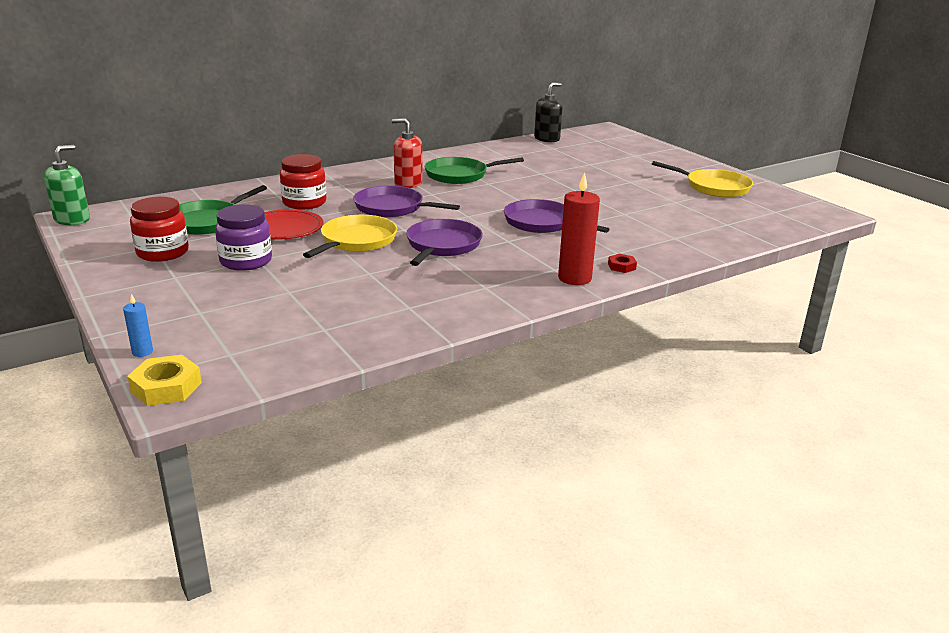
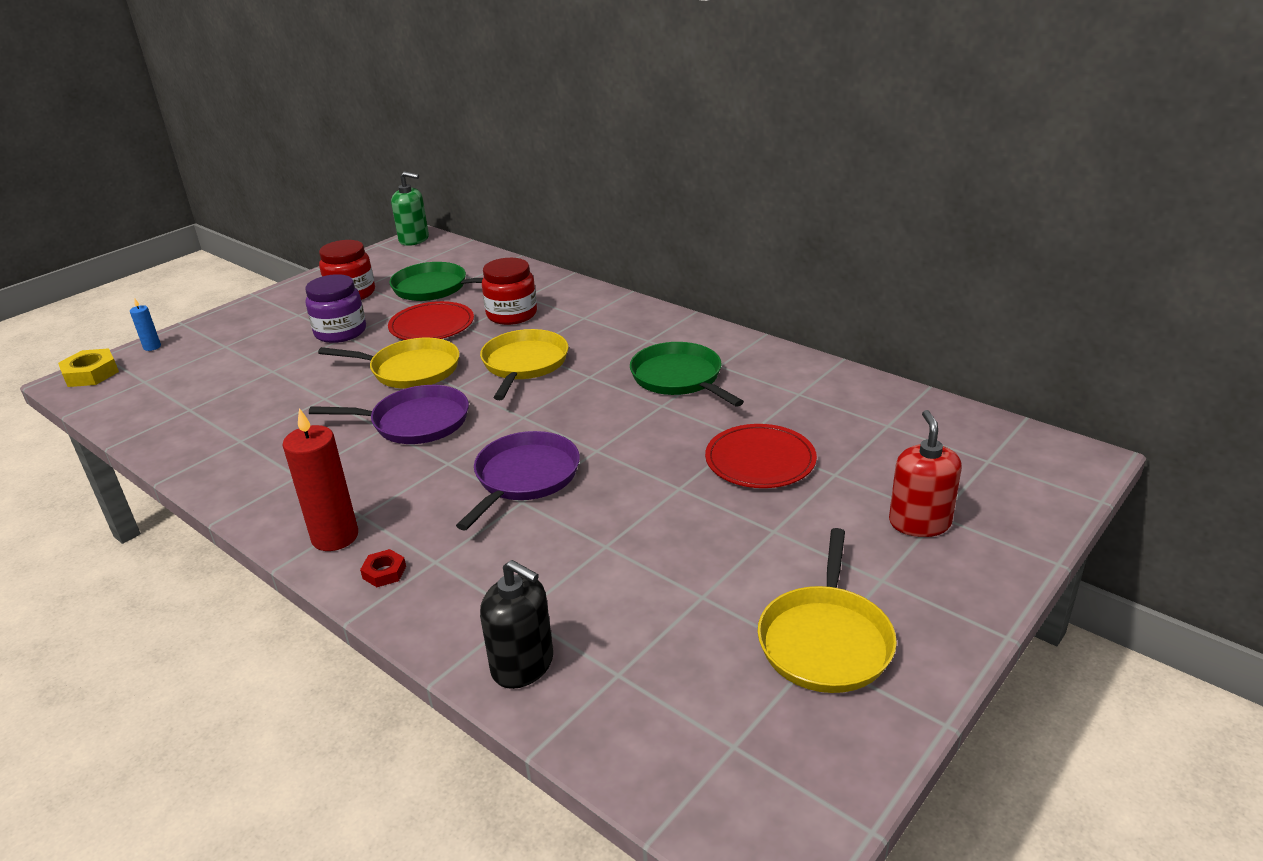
camera: 75 degrees right, 5 degrees up
(392, 208) = (524, 364): purple pan -> yellow pan
(408, 183) = (618, 353): red soap dispenser -> red soap dispenser (919, 523)
(547, 139) = (934, 411): black soap dispenser -> black soap dispenser (523, 665)
(566, 174) = (760, 460): none -> red plate

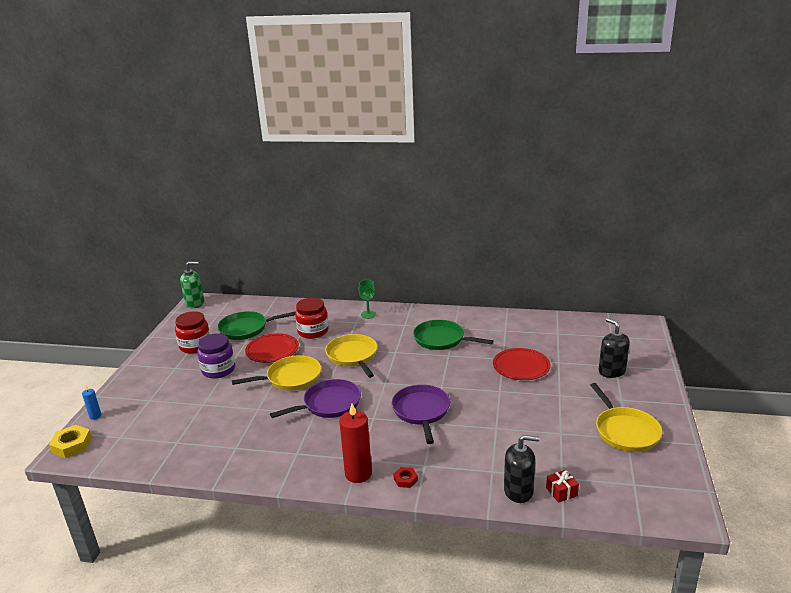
camera: 30 degrees left, 5 degrees down
(589, 699) = (561, 492): none -> red gift
(613, 311) = (368, 314): none -> green goblet
(919, 523) = (611, 371): red soap dispenser -> black soap dispenser

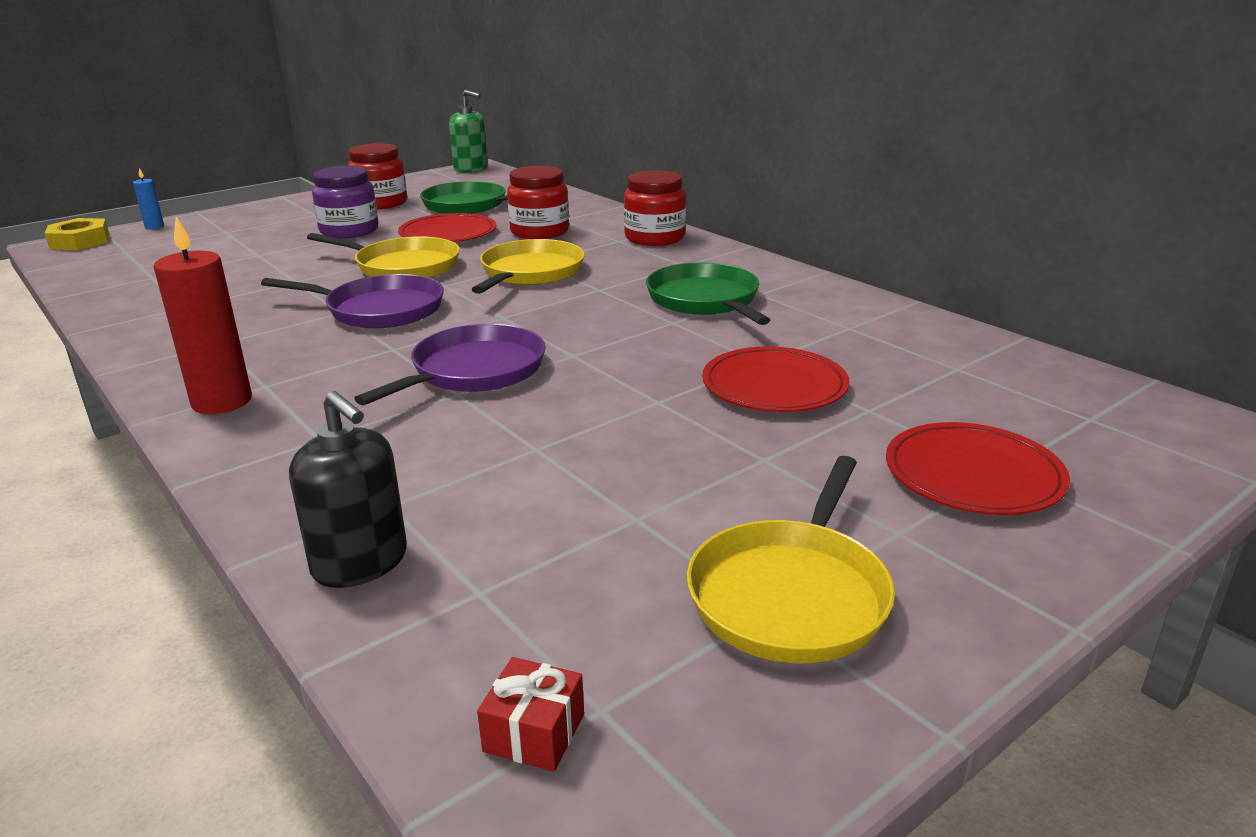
camera: 40 degrees right, 0 degrees up
(368, 314) = (654, 238): green goblet -> red jar
(405, 479) = (254, 442): red nut -> none
(561, 492) = (425, 616): red gift -> red gift (534, 733)
(611, 371) = (973, 474): black soap dispenser -> red plate

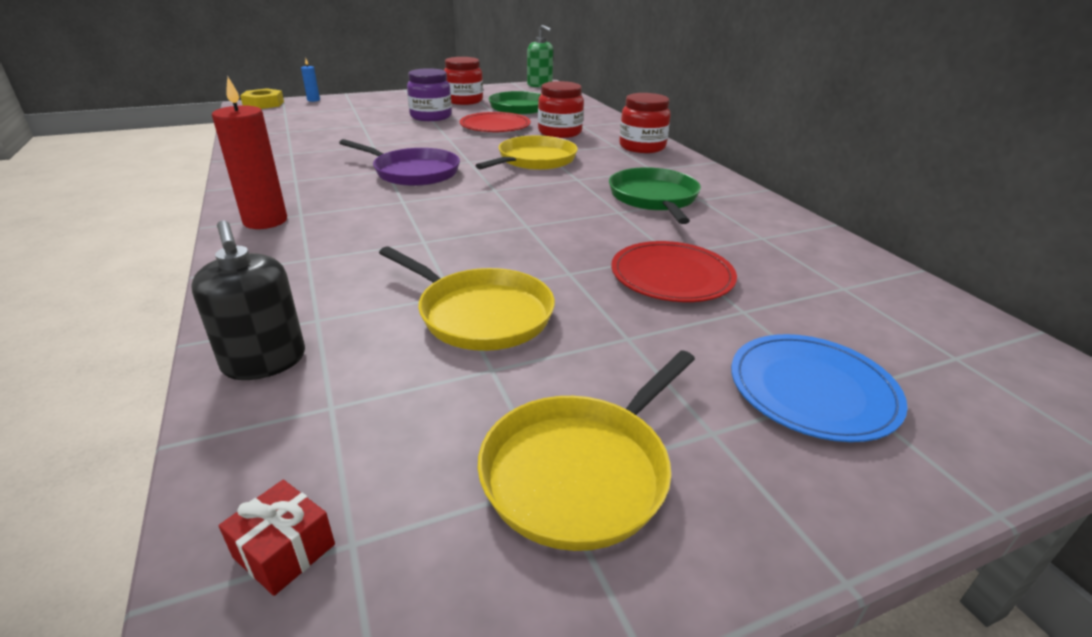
camera: 15 degrees right, 5 degrees up
(403, 266) = (449, 144): yellow pan -> yellow pan (481, 314)
(474, 371) = (447, 226): purple pan -> none
(973, 474) = (812, 390): red plate -> blue plate

